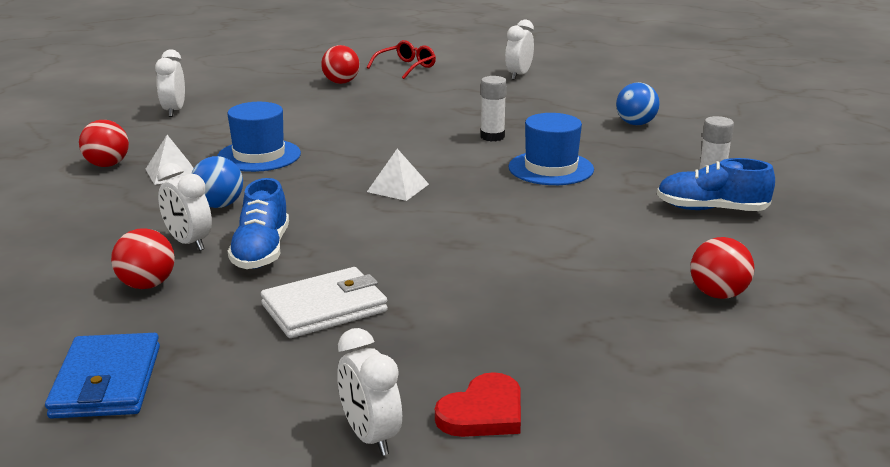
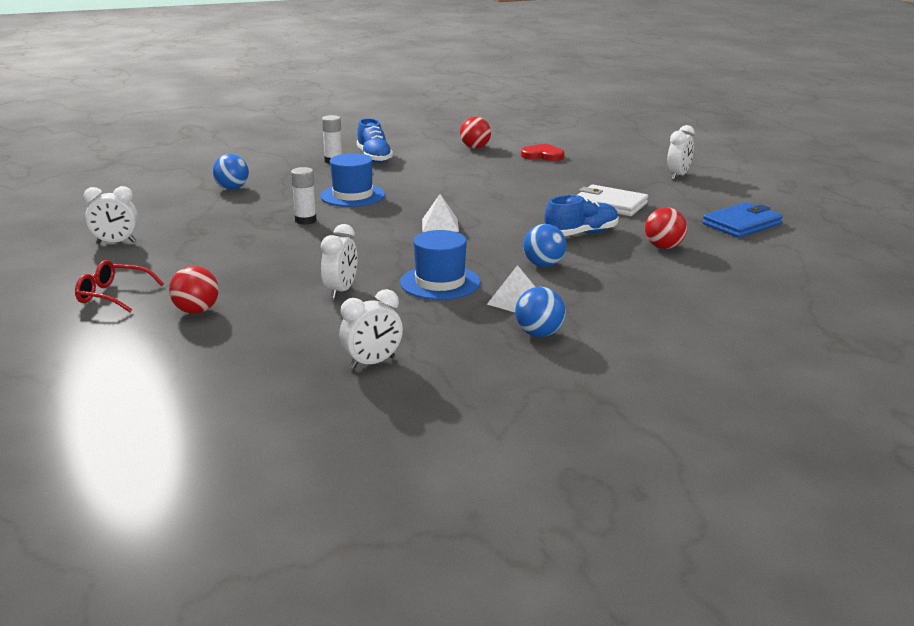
camera: 120 degrees left, 0 degrees up
(107, 165) = (539, 334): red ball -> blue ball
(188, 243) = (604, 255): white clock -> white clock (341, 291)
(483, 412) = (631, 165): red heart -> red heart (543, 155)

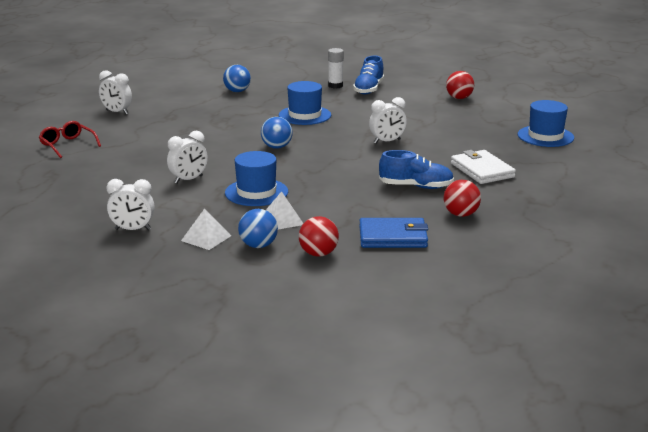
camera: 35 degrees right, 0 degrees up
(197, 311) = (93, 168): red ball -> red ball (318, 254)
(305, 220) = (245, 126): white glue stick -> none
(440, 225) = (326, 152): white pyramid -> white pyramid (206, 238)
(543, 155) = (502, 117): red heart -> none
(543, 265) = (346, 201): blue ball -> blue ball (276, 147)
(607, 163) = (545, 136): none -> blue hat
(678, 176) = (588, 161): white clock -> white clock (387, 141)
(742, 224) = (564, 215): blue wallet -> blue wallet (393, 237)

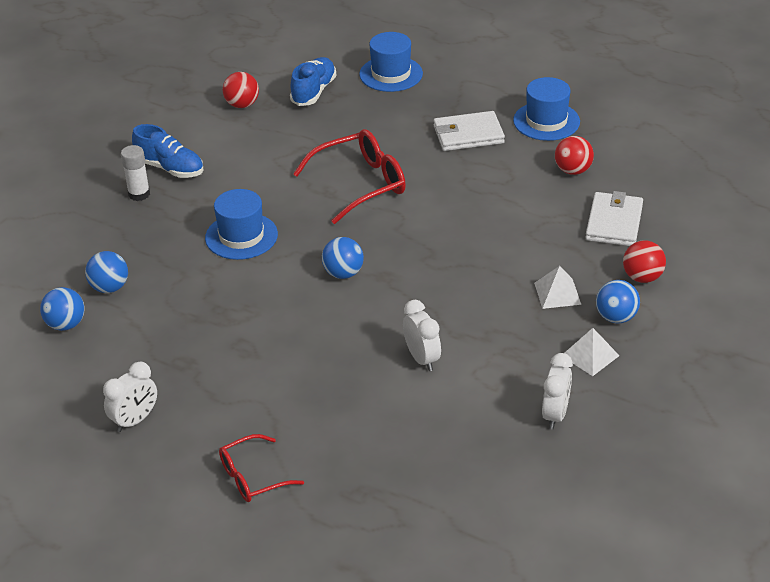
camera: 75 degrees left, 15 degrees up
(199, 87) = (66, 324): none -> blue ball
(256, 192) = (478, 305): blue hat -> blue hat (546, 121)
(387, 141) = (361, 184): white clock -> red glasses
(393, 237) = (614, 222): blue wallet -> white wallet
(416, 186) = (496, 186): blue shoe -> blue shoe (314, 91)

